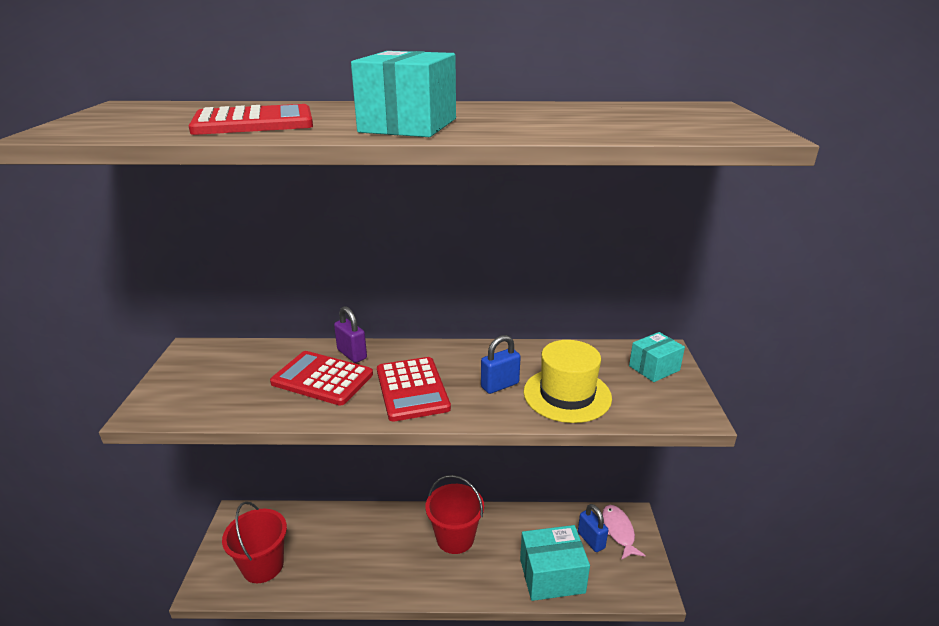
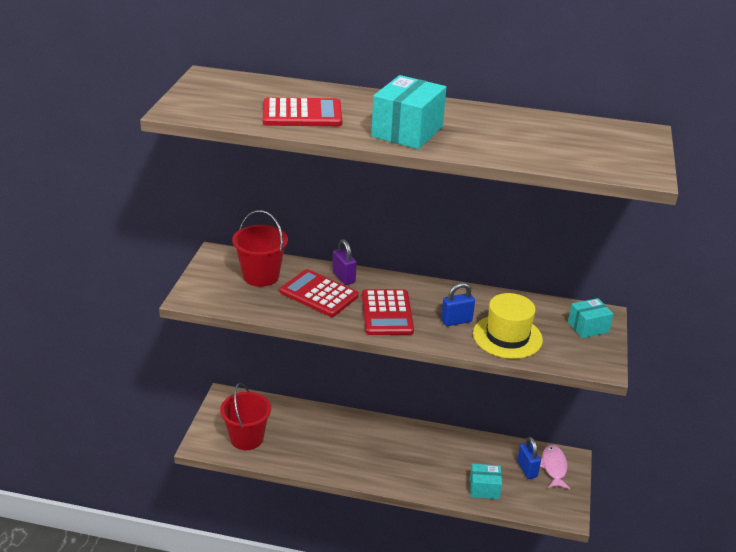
camera: 10 degrees right, 5 degrees up
(455, 538) = (408, 446): red bucket -> red bucket (261, 276)
(552, 575) = (484, 489): turquoise box -> turquoise box, size x0.61

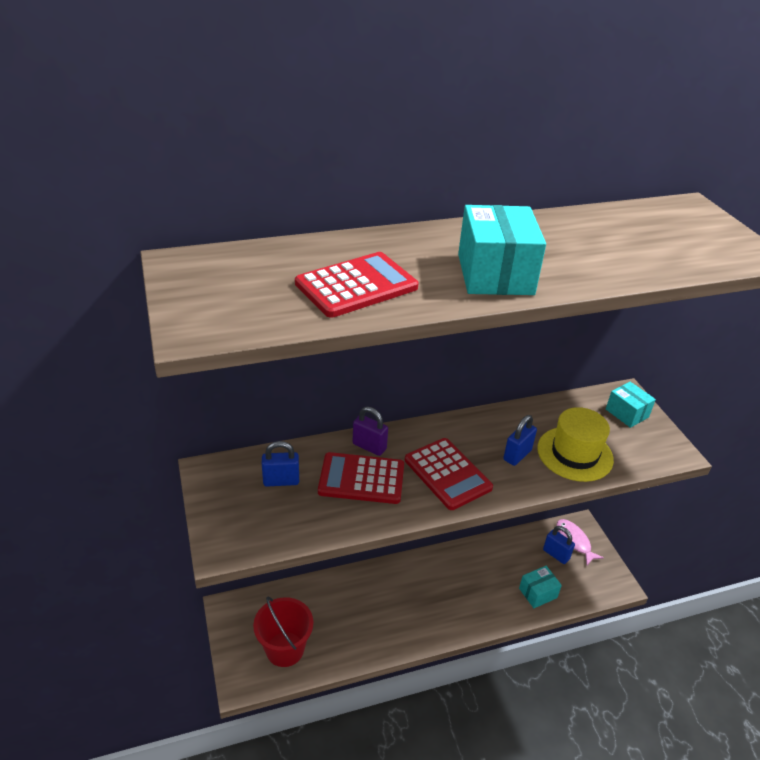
camera: 30 degrees left, 5 degrees up
(261, 276) = (281, 481): red bucket -> blue padlock
(588, 327) = (627, 413): turquoise box -> turquoise box turned 75 degrees counterclockwise

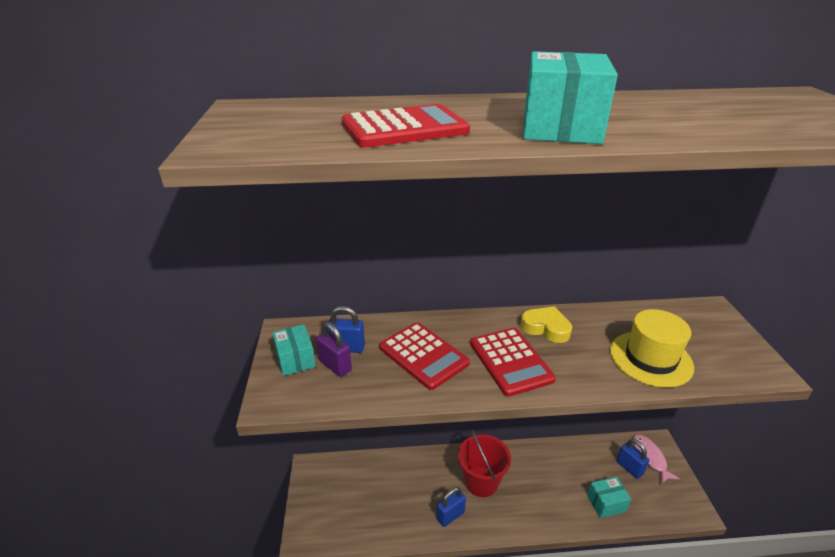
camera: 15 degrees right, 5 degrees down
(285, 649) = (351, 515): red bucket -> red bucket (481, 481)
(361, 479) = (423, 355): red calculator -> red calculator turned 150 degrees counterclockwise
(369, 446) = (439, 328): purple padlock -> purple padlock (335, 366)
(474, 433) = (546, 328): none -> yellow heart
(517, 455) = (587, 352): blue padlock -> blue padlock (450, 515)
(627, 413) = (713, 327): turquoise box -> turquoise box (295, 359)

